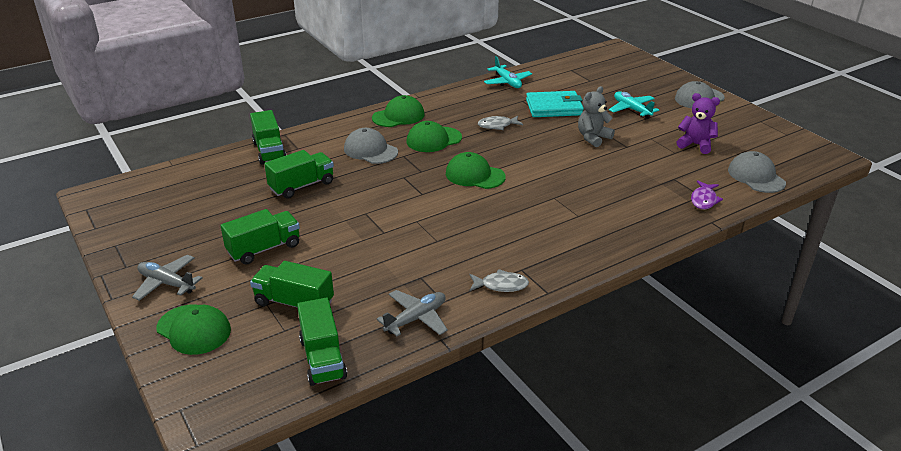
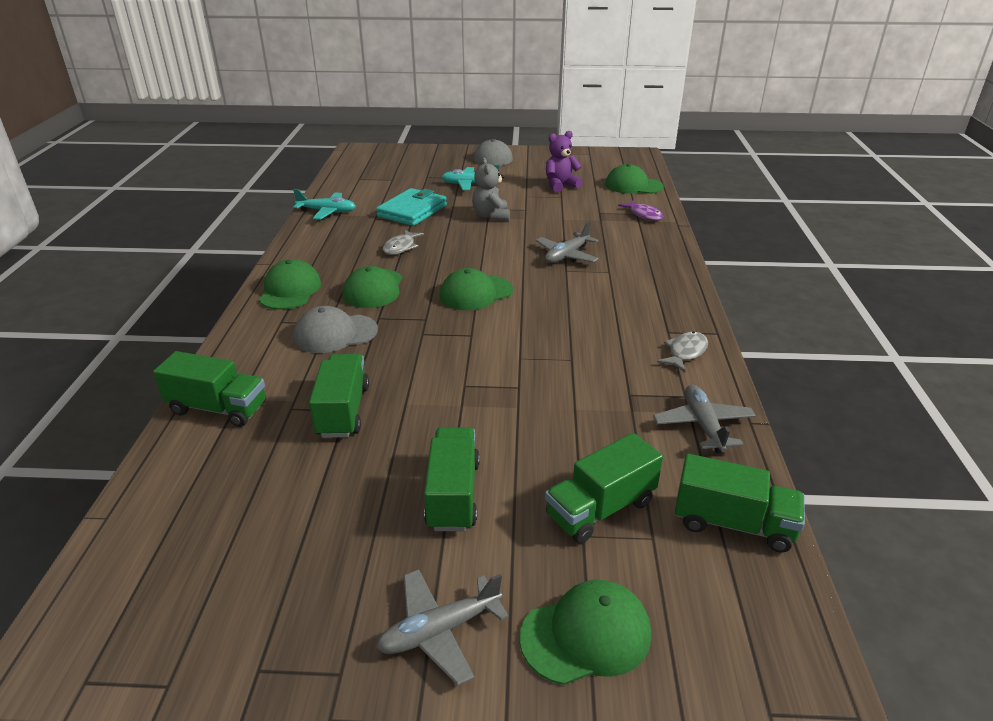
camera: 55 degrees left, 0 degrees up
(577, 190) = (566, 255): none -> grey plane
(756, 176) = (633, 185): grey cap -> green cap

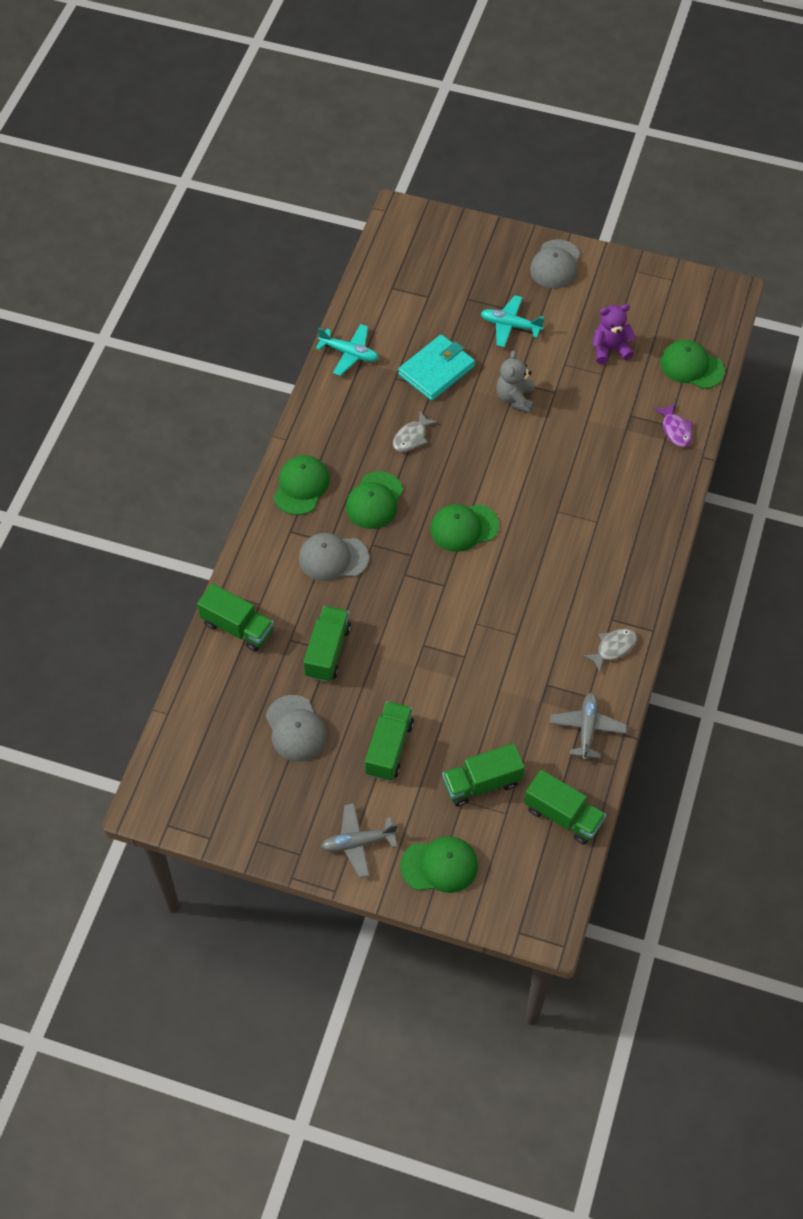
camera: 15 degrees right, 25 degrees up
(310, 498) = (296, 728): none -> grey cap
(566, 255) = (567, 487): grey plane -> none

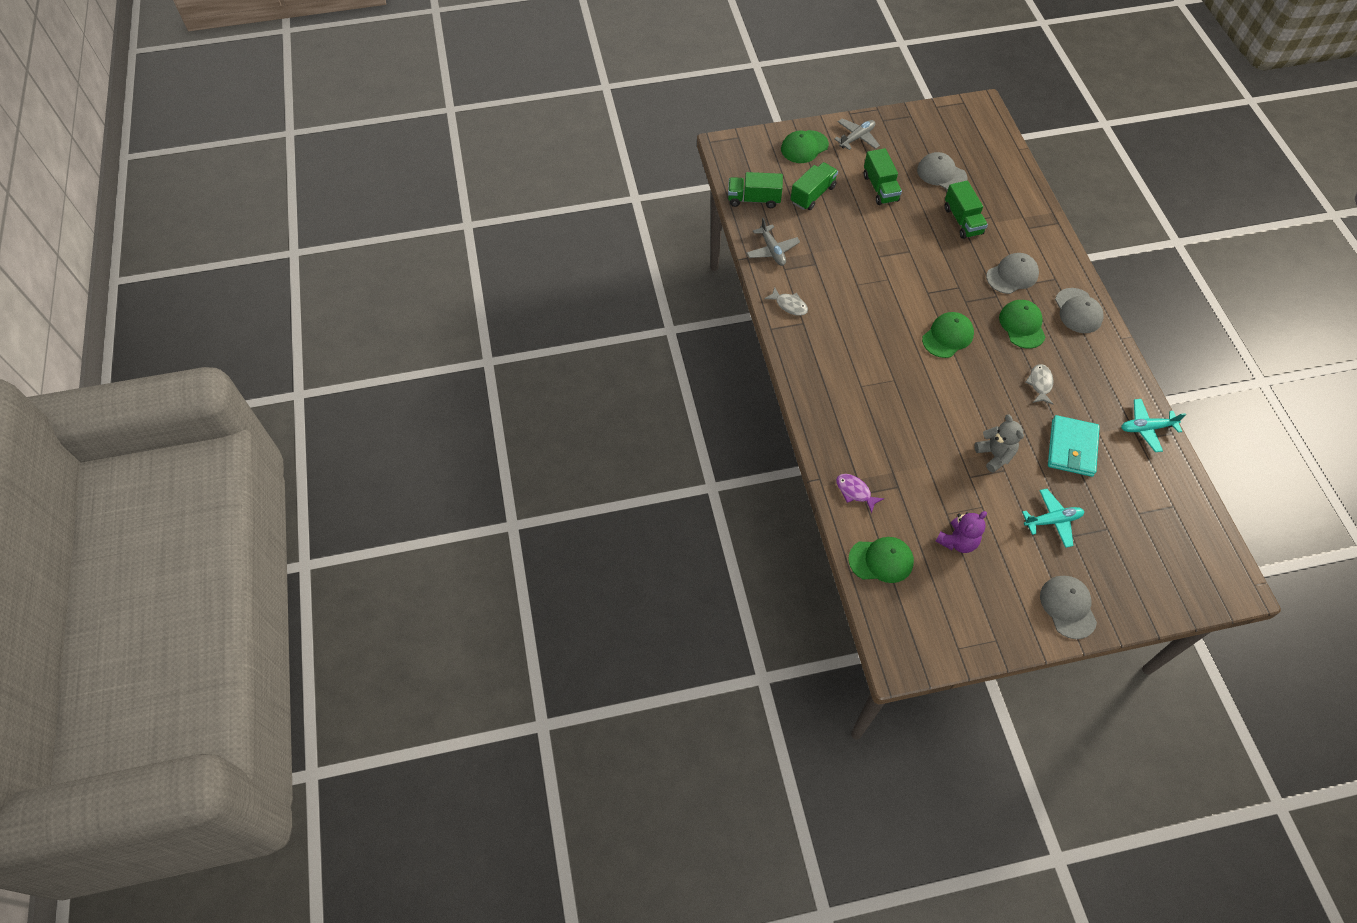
camera: 150 degrees right, 0 degrees up
(237, 627) = (1028, 209): green truck -> none
(301, 486) = (1078, 311): green cap -> grey cap
(613, 648) = (789, 305): grey fish -> grey fish turned 75 degrees counterclockwise

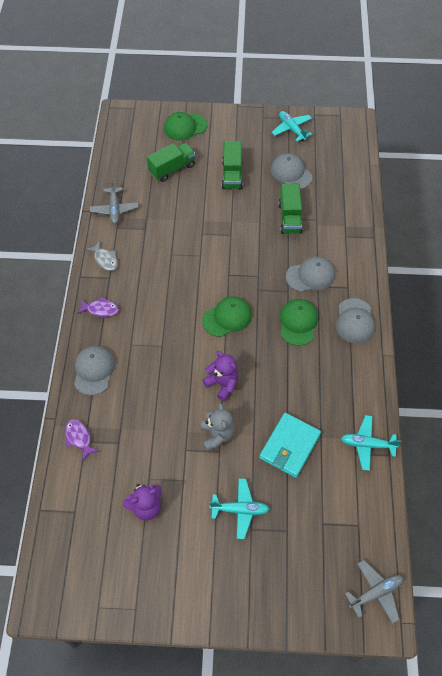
camera: 15 degrees right, 0 degrees up
(754, 199) = (121, 163): green truck -> none
(811, 358) = (100, 309): none -> purple fish
(857, 138) = (233, 128): grey plane -> grey plane (375, 593)
(881, 560) = (71, 506): green cap -> none
(920, 127) = (292, 129): none -> turquoise plane
(975, 403) = (222, 384): none -> purple teddy bear
(1040, 384) = (289, 380): grey fish -> none
(1068, 607) = (215, 596): grey cap -> grey cap (94, 370)

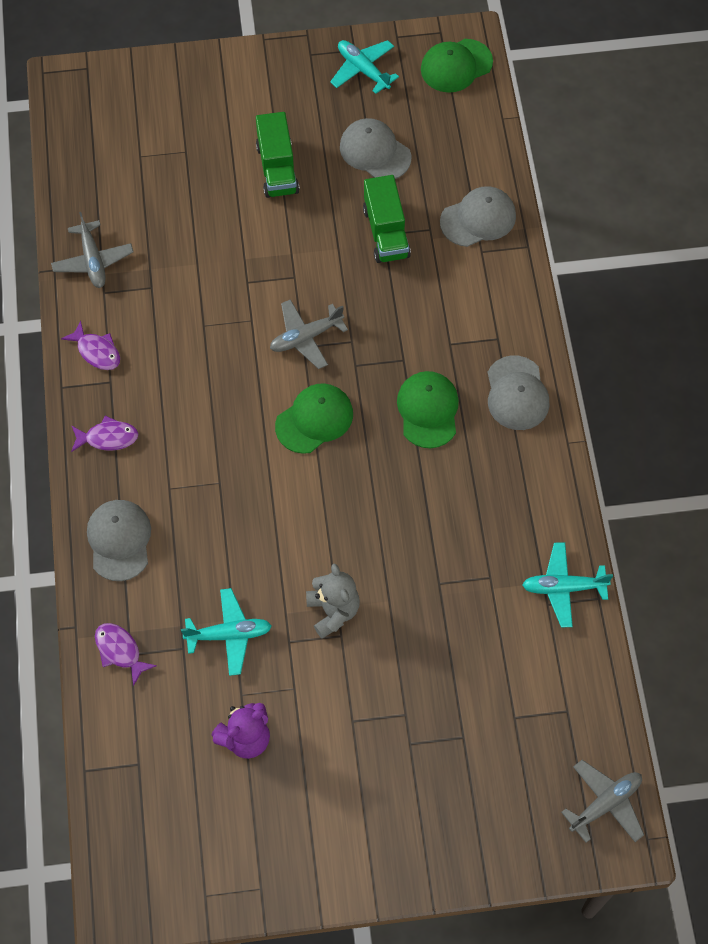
camera: 10 degrees left, 5 degrees up
(105, 259) = (97, 351): grey fish -> purple fish
(172, 169) = (174, 173): green truck -> none
(185, 127) = (181, 91): green cap -> green cap (456, 66)
(222, 384) = (326, 529): purple teddy bear -> none
(231, 269) = (306, 337): none -> grey plane
(240, 510) = (388, 718): turquoise plane -> turquoise plane (229, 634)
(289, 446) = (446, 609): turquoise wallet -> none
(310, 276) = (435, 328): grey cap -> grey cap (478, 219)

